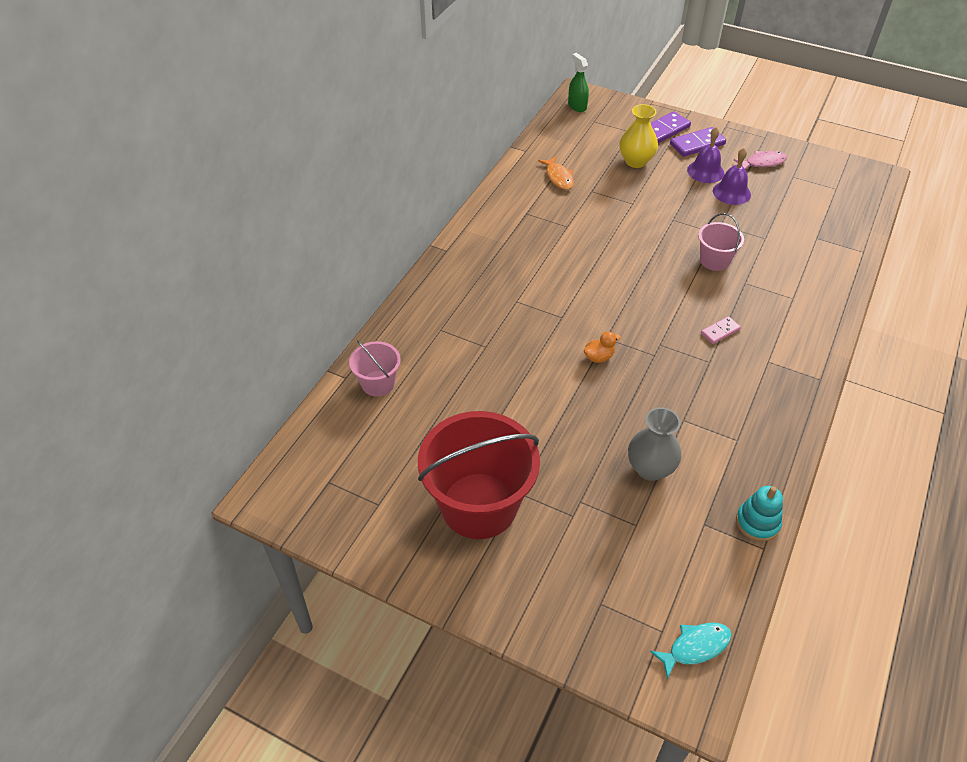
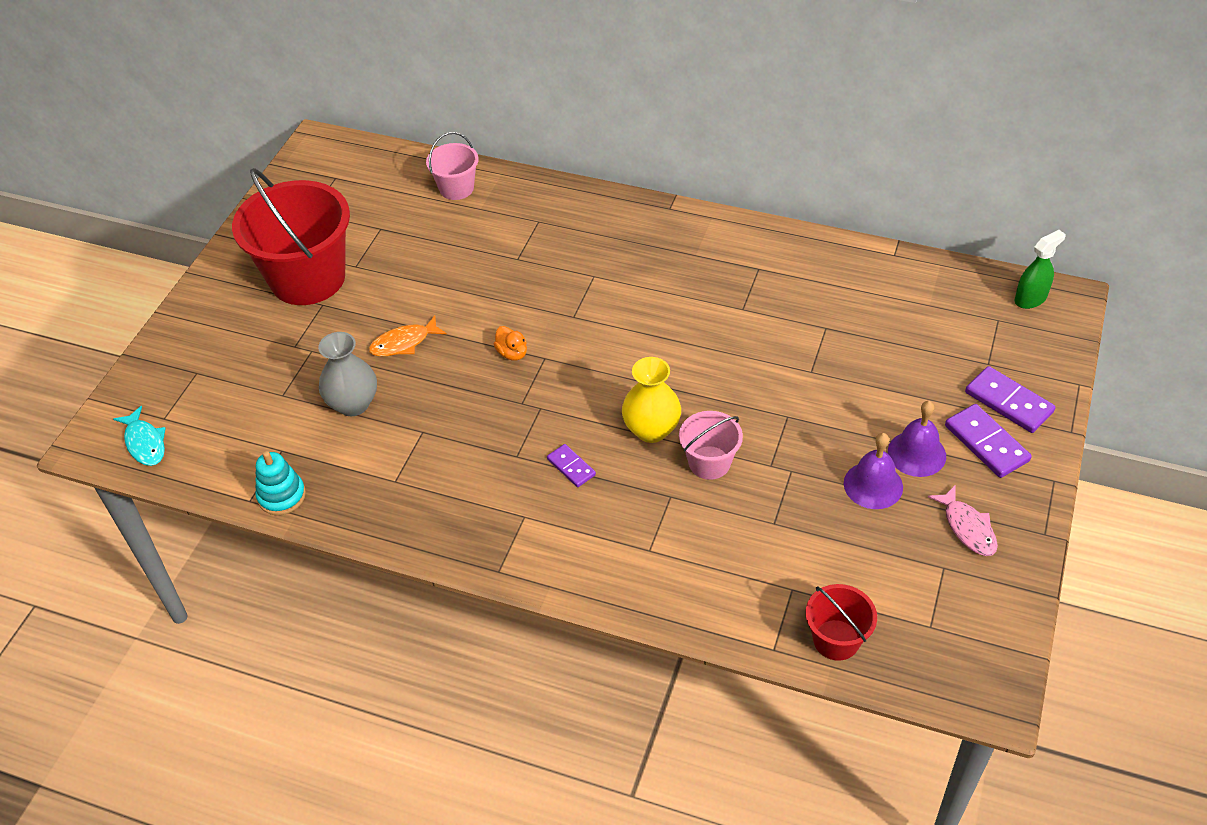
camera: 85 degrees right, 0 degrees up
(558, 177) = (845, 292): orange fish -> orange fish (404, 343)
(635, 161) = (912, 371): yellow vase -> yellow vase (651, 430)
(720, 331) = (571, 467): pink domino -> purple domino
(852, 225) = (836, 640): none -> red bucket

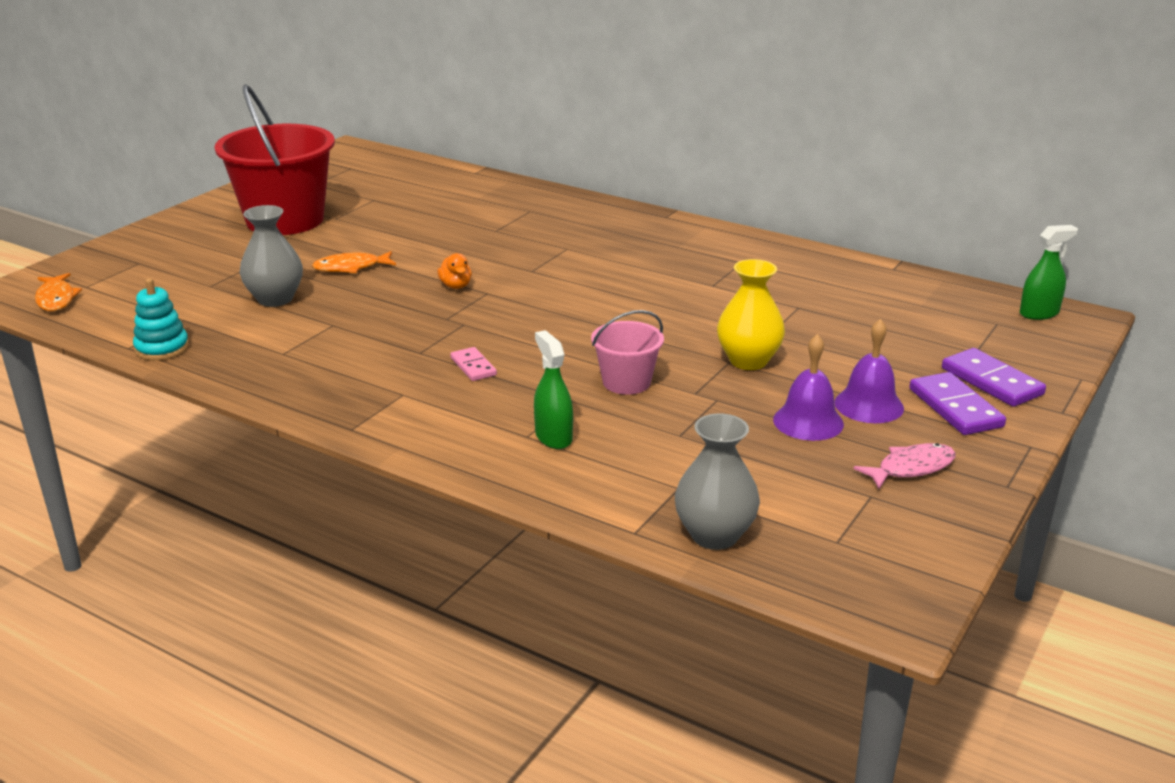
camera: 10 degrees right, 20 degrees down
(145, 443) = (56, 299): turquoise fish -> orange fish
(456, 188) = (461, 184): pink bucket -> none
(571, 467) = (473, 366): purple domino -> pink domino
(651, 430) = (574, 352): yellow vase -> yellow vase (748, 361)
(671, 547) = (553, 437): none -> green spray bottle
(836, 640) = (714, 535): red bucket -> grey vase
(967, 527) = (911, 468): pink fish -> pink fish turned 105 degrees counterclockwise

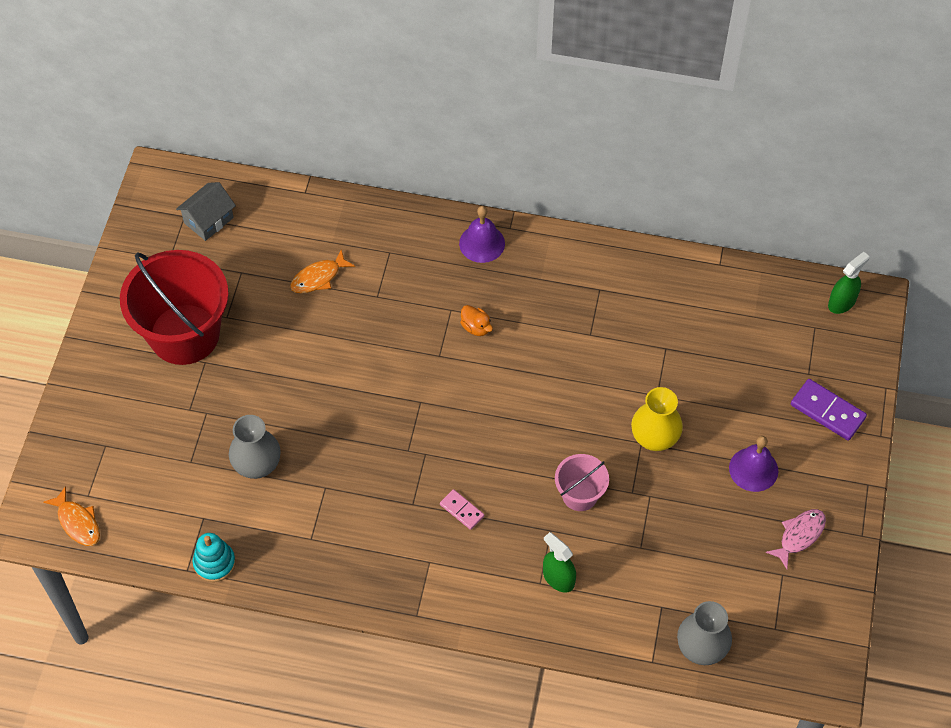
camera: 20 degrees left, 30 degrees up
(351, 267) = (290, 397): orange fish -> orange fish (318, 277)
(371, 172) = (208, 220): none -> grey house
(456, 286) = (390, 399): orange duck -> orange duck (476, 327)
(808, 421) = (719, 503): purple bell -> purple bell (482, 243)
(955, 408) = (810, 454): purple domino -> none

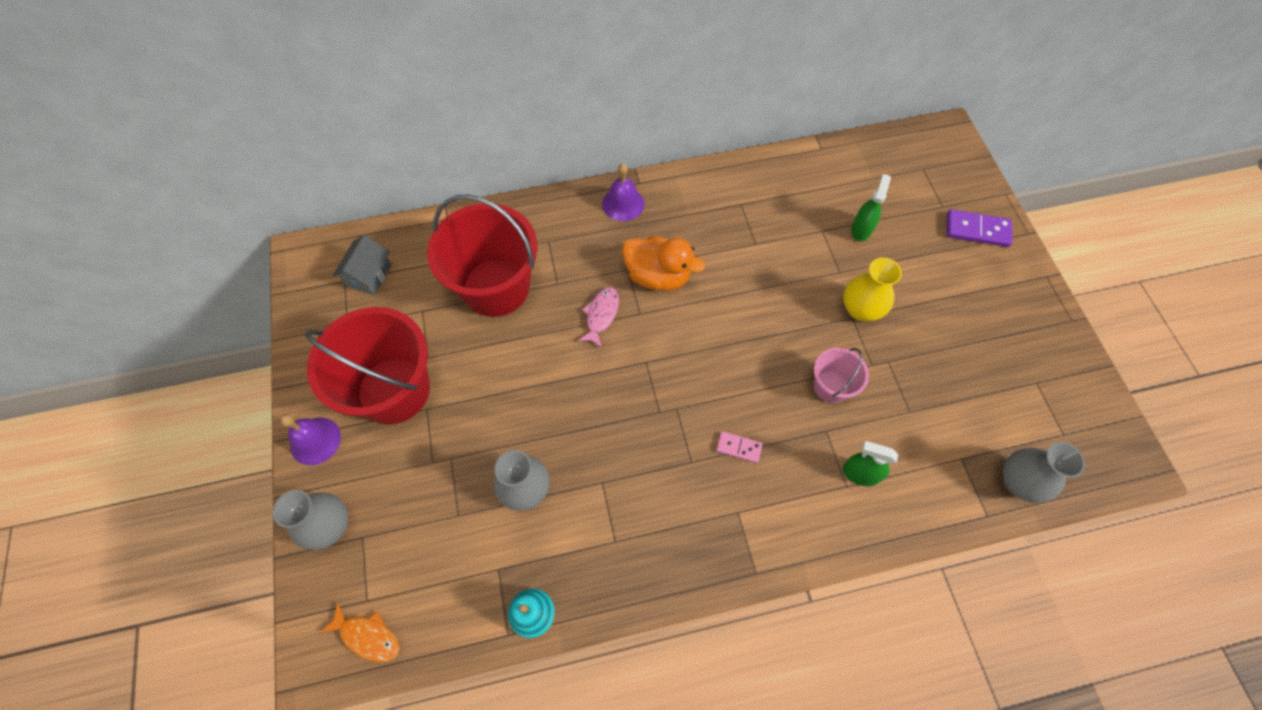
camera: 25 degrees left, 5 degrees up
(83, 425) = (330, 526): none -> grey vase
(318, 277) = (496, 287): orange fish -> red bucket
(476, 327) = (658, 276): orange duck -> orange duck, size x2.09
(753, 469) = (954, 302): purple bell -> purple bell (315, 441)
(799, 536) = (1026, 342): pink fish -> pink fish (601, 315)
(842, 302) = (929, 142): green spray bottle -> green spray bottle (861, 229)

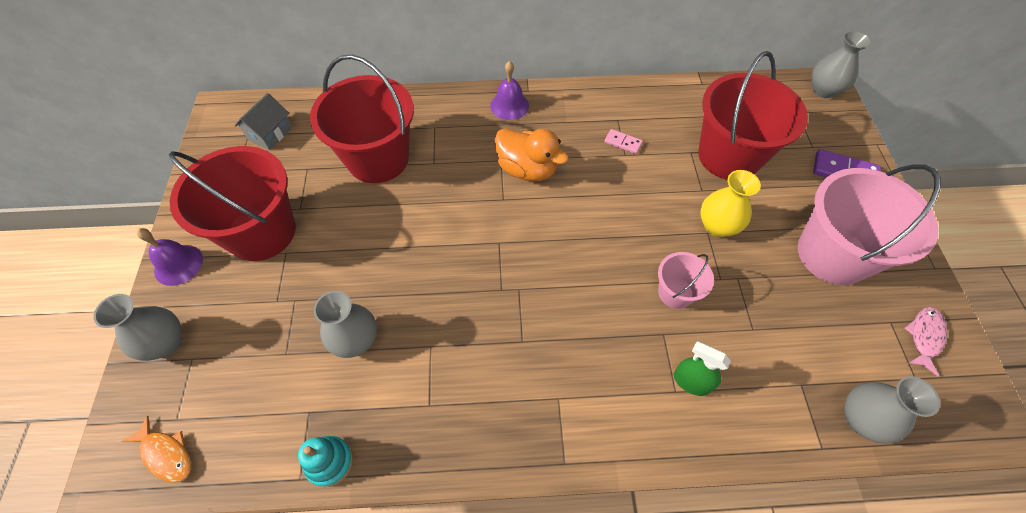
camera: 10 degrees right, 5 degrees down
(601, 315) = (466, 196): pink fish -> pink fish (924, 337)
(738, 448) = (572, 336): pink domino -> pink domino (623, 143)
(861, 229) = (729, 156): green spray bottle -> red bucket
(946, 139) = (823, 90): none -> grey vase
(975, 322) = (832, 254): none -> pink bucket

